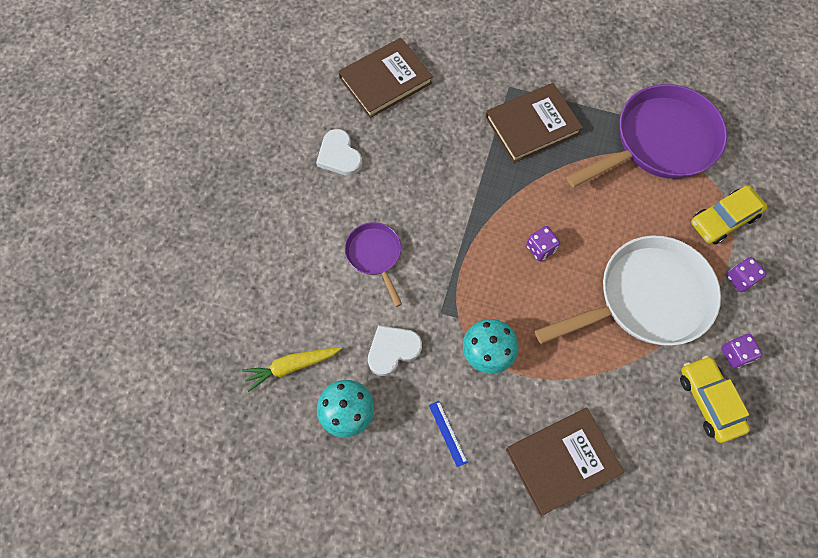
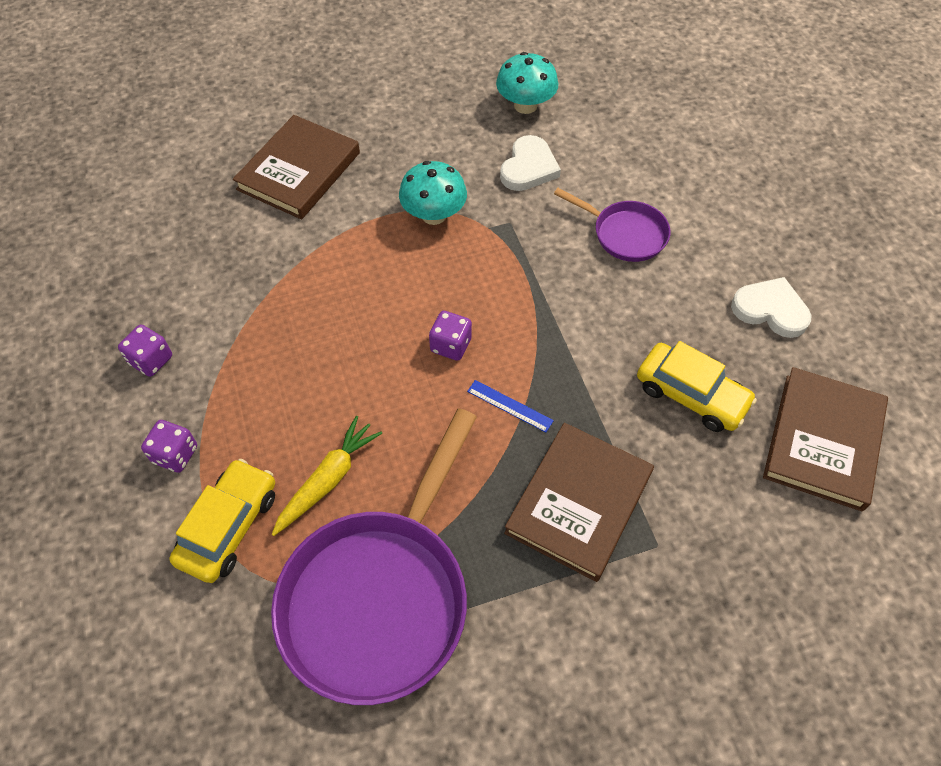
camera: 145 degrees right, 10 degrees down
(291, 366) = (607, 109): yellow carrot -> yellow carrot (328, 479)
(447, 433) = (422, 137): blue ruler -> blue ruler (509, 406)
(646, 298) = (288, 362): white pan -> none
(709, 401) = (166, 296): yellow car -> yellow car (691, 395)

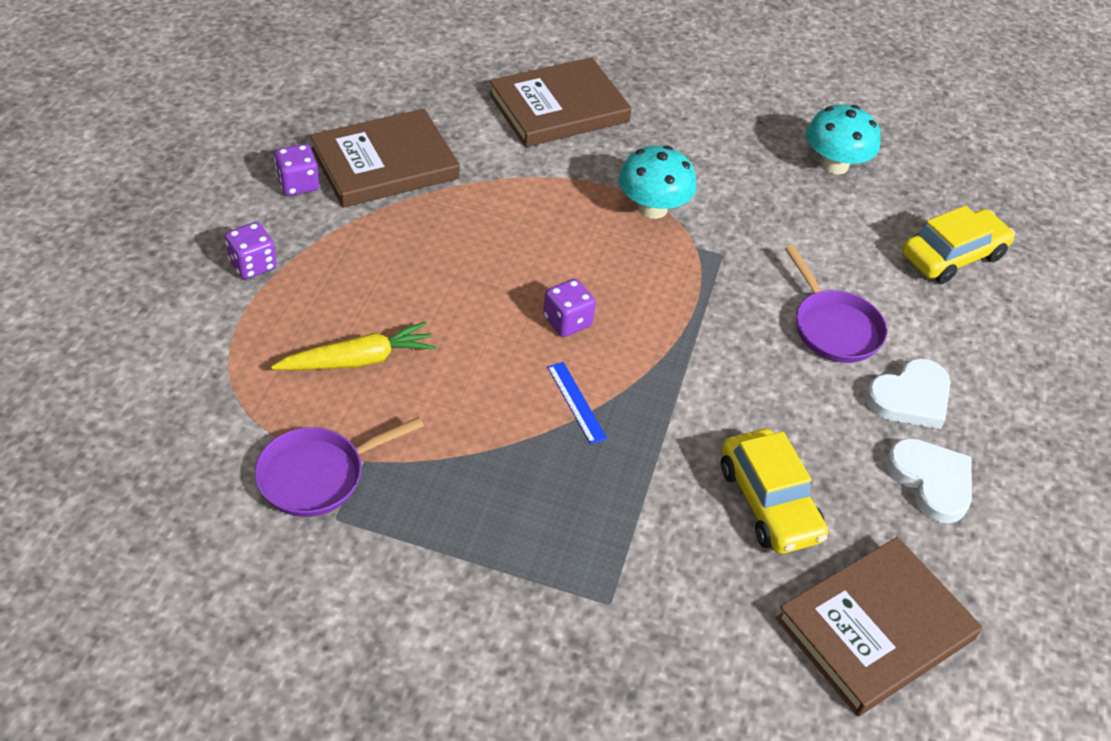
camera: 30 degrees right, 10 degrees down
(228, 526) = (245, 343): yellow car -> yellow car (952, 256)
(379, 597) = (318, 475): purple pan -> purple pan, size x0.50
(528, 167) = (786, 219): white heart -> white heart (910, 398)
(578, 503) = (566, 519): brown book -> brown book (385, 163)

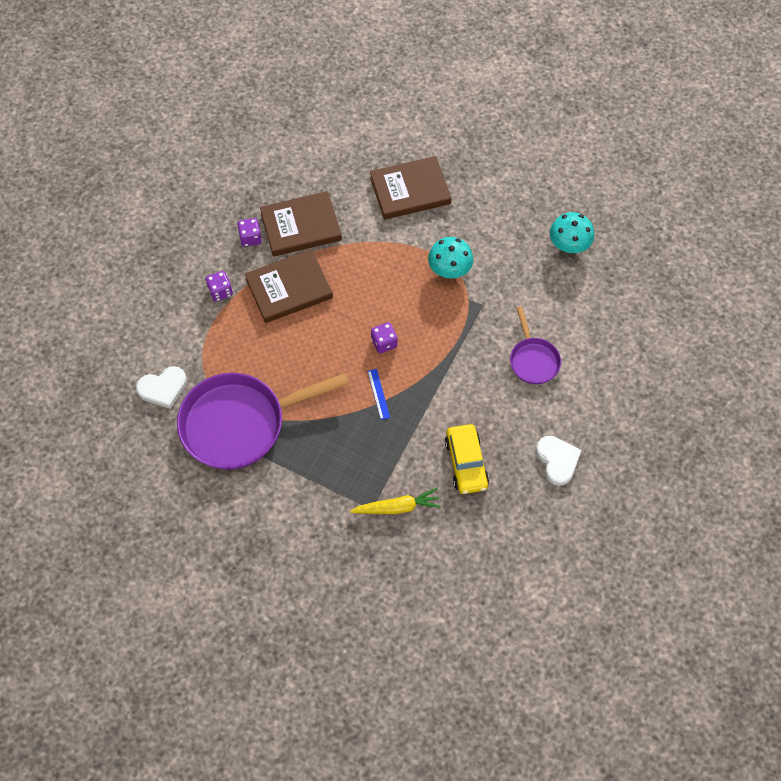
camera: 15 degrees right, 15 degrees up
(318, 475) = (240, 423): purple pan -> purple pan, size x1.99
(358, 360) = (269, 357): yellow carrot -> yellow carrot (397, 507)
(875, 628) = (500, 537): brown book -> brown book (289, 288)
(910, 398) = (562, 409): white heart -> white heart (163, 388)
(952, 256) = (620, 317): yellow car -> none

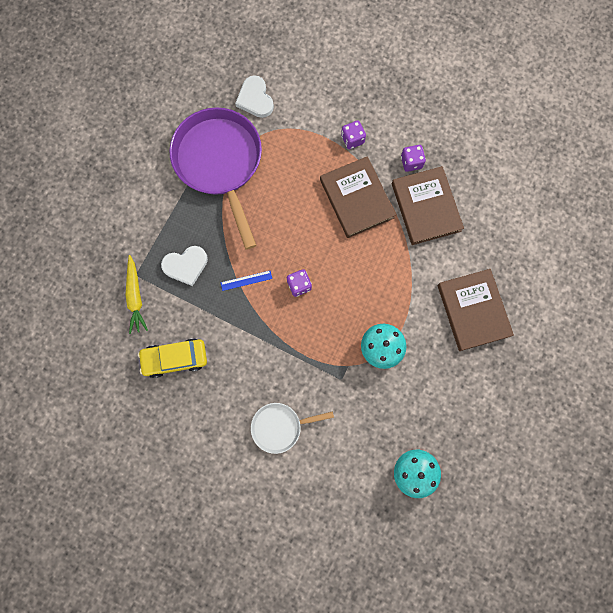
camera: 90 degrees right, 15 degrees up
(533, 360) = (280, 426): purple pan -> white pan
(557, 460) = (174, 444): white heart -> white heart (186, 265)

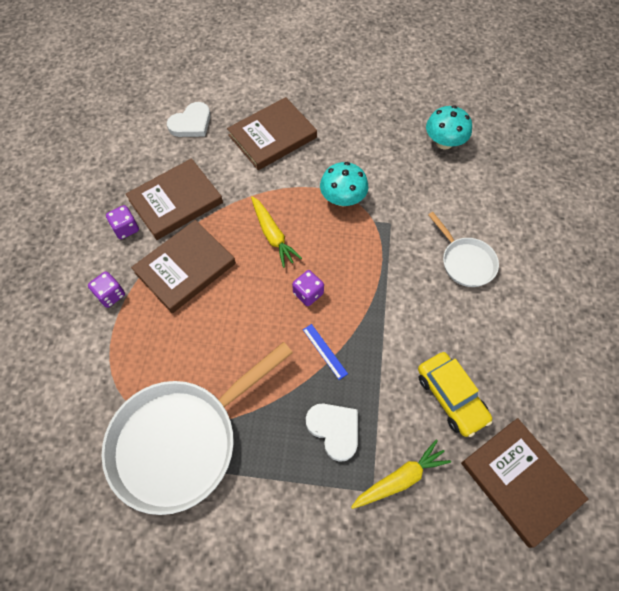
camera: 110 degrees left, 15 degrees down
(99, 378) = (520, 481): none -> brown book
(220, 163) = (181, 440): purple pan -> white pan
(255, 99) = (76, 429): white heart -> white heart (191, 123)
(363, 276) = (273, 235): none -> yellow carrot

